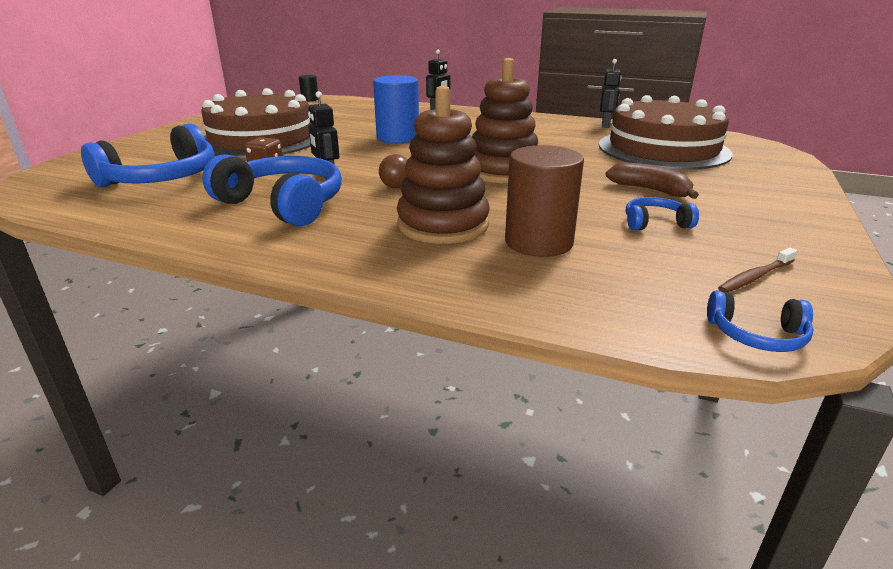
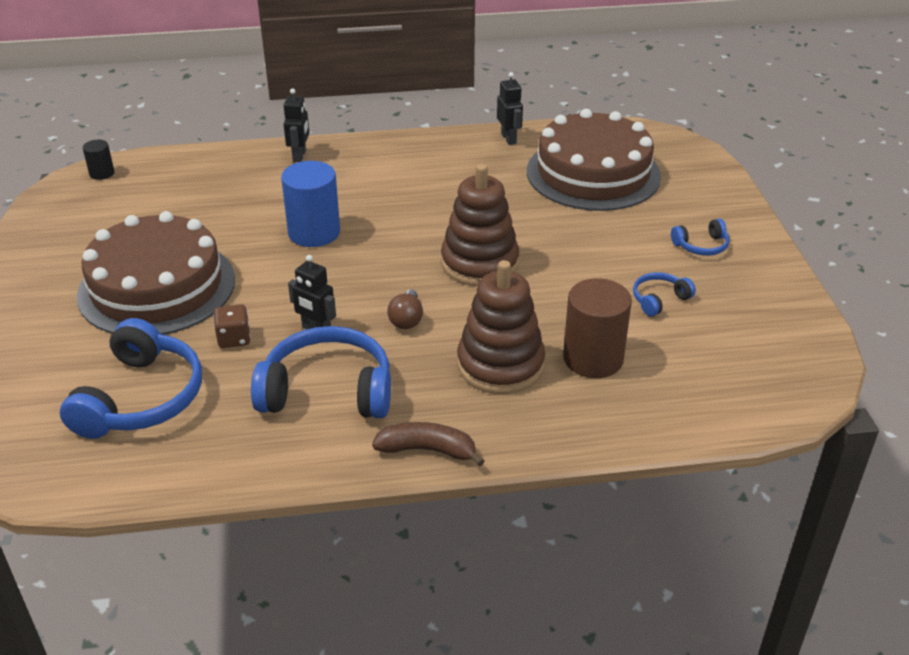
camera: 30 degrees left, 10 degrees up
(650, 190) = (626, 251): brown banana -> brown banana (427, 450)
(755, 277) = (759, 341): brown toothbrush -> none
(757, 335) = (788, 401): blue headphones -> blue headphones (701, 246)

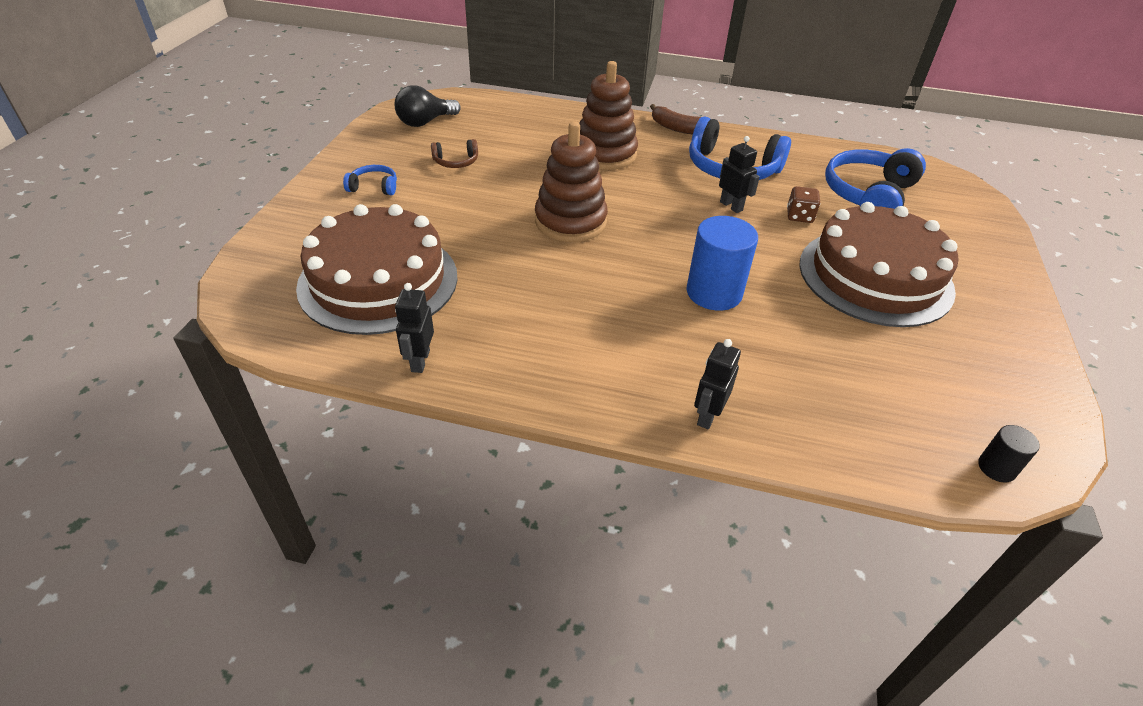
camera: 160 degrees left, 5 degrees up
(406, 319) = (656, 196): brown light bulb -> none
(593, 358) = (540, 143): brown cylinder -> none
(659, 300) = (456, 161): blue headphones -> brown headphones
(763, 348) = (425, 122): none -> black light bulb

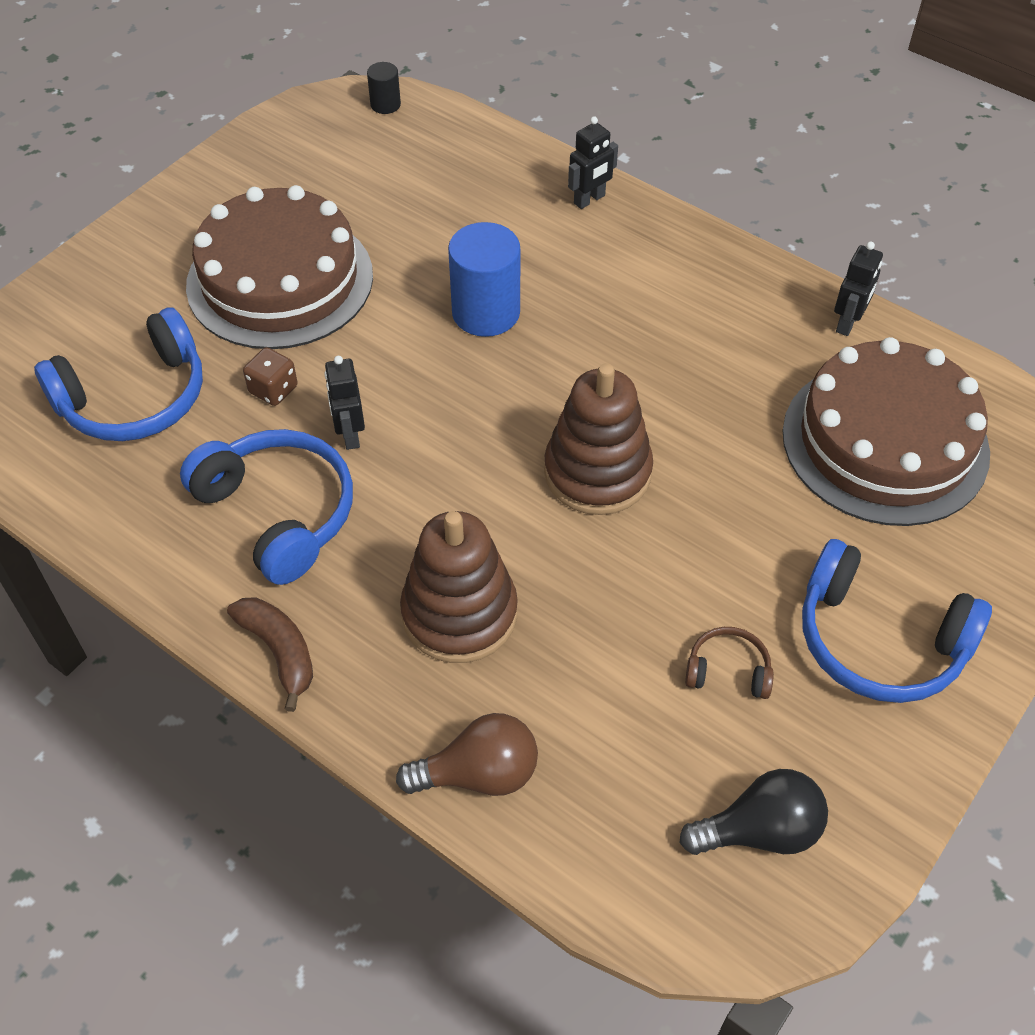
camera: 155 degrees left, 10 degrees up
(374, 187) = (879, 640): blue headphones -> blue headphones, size x2.08
(558, 114) = (479, 774): none -> brown light bulb

